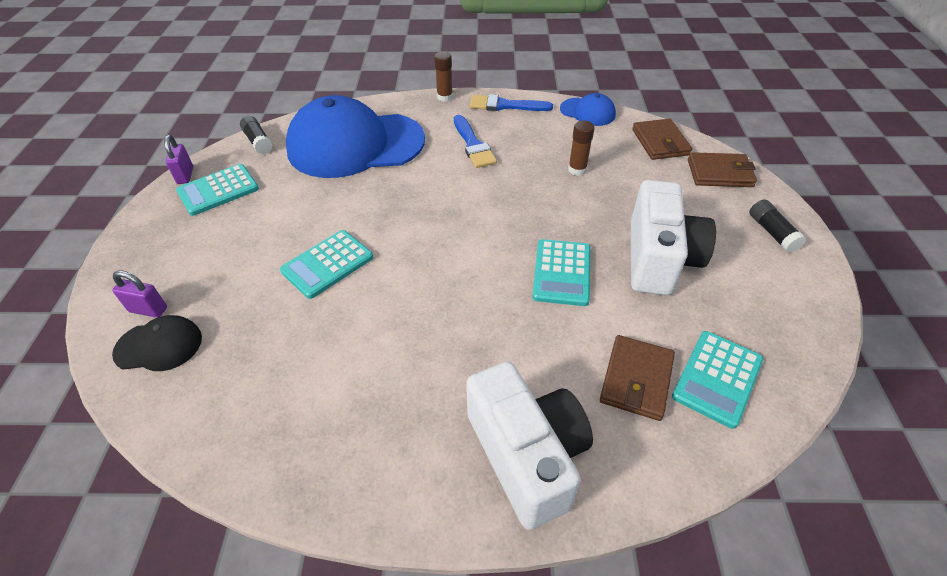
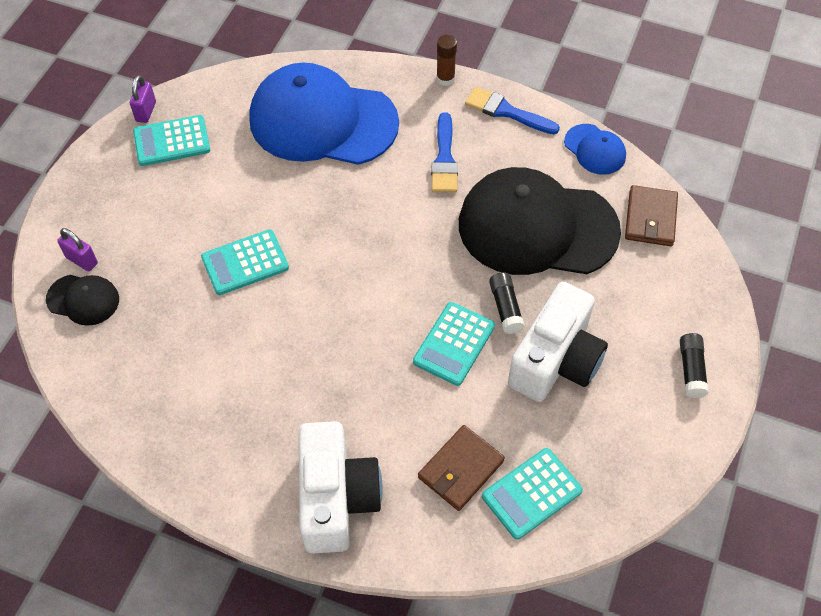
camera: 20 degrees right, 10 degrees up
(258, 142) = (227, 87): black glue stick -> black glue stick (505, 308)
(577, 170) = (537, 227): brown glue stick -> black cap
(719, 173) = (688, 280): brown wallet -> none

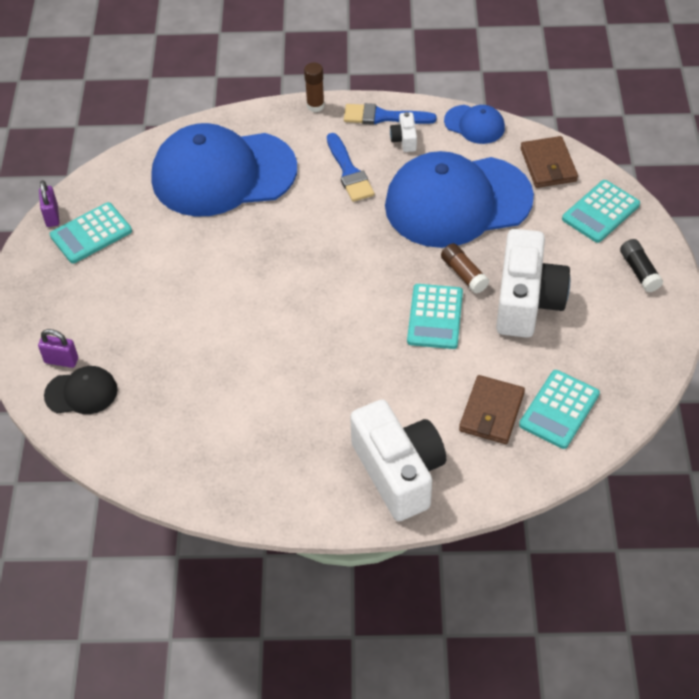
camera: 20 degrees left, 5 degrees down
(245, 263) = (216, 313): turquoise calculator -> turquoise calculator (600, 212)
(505, 308) = (464, 274): black glue stick -> brown glue stick
(515, 143) = (404, 140): none -> white camera
(537, 227) = (457, 202): black cap -> blue cap

